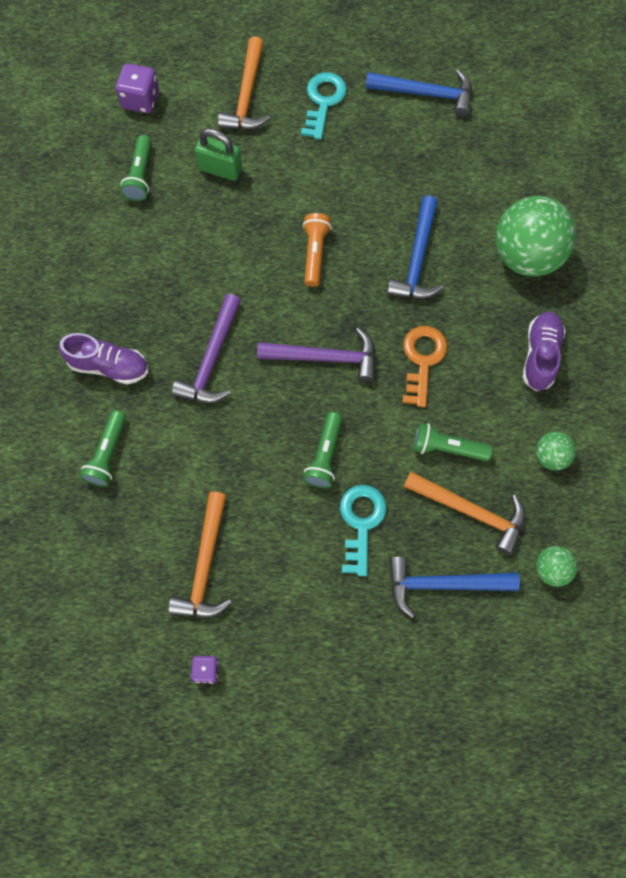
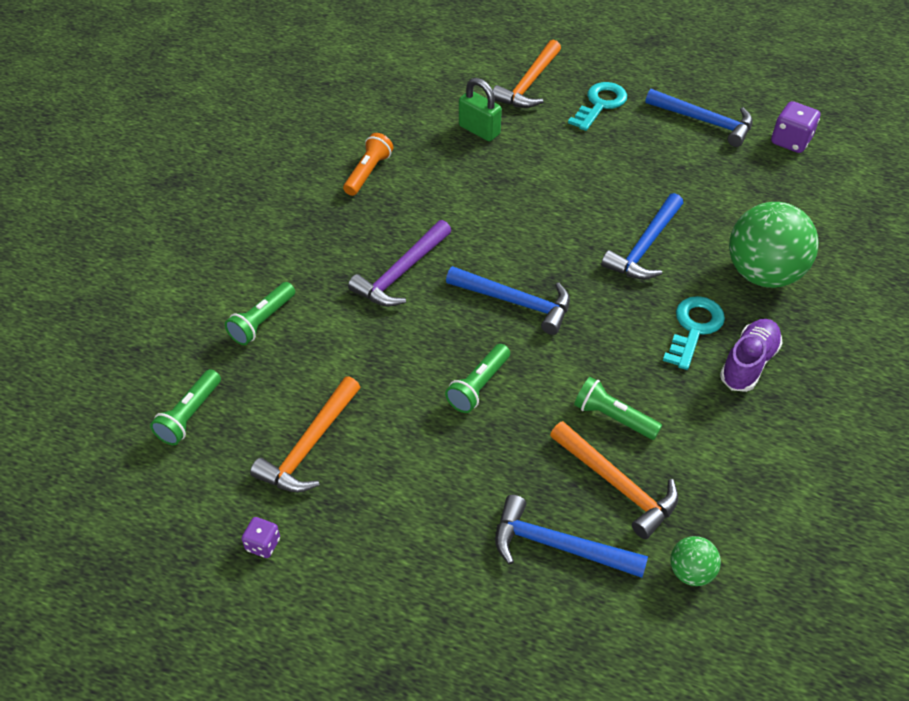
camera: 20 degrees right, 20 degrees down
(109, 366) = (300, 251): purple shoe -> none
(140, 100) = (430, 65): purple dice -> purple dice (790, 141)
(140, 175) = (403, 117): green flashlight -> green flashlight (190, 415)
(315, 254) = (542, 216): orange flashlight -> orange flashlight (368, 173)
(325, 358) = (515, 302): purple hammer -> blue hammer
(361, 523) = (491, 458): turquoise key -> turquoise key (694, 328)
(422, 360) = (617, 332): orange key -> none
(551, 456) = (728, 459): green ball -> none

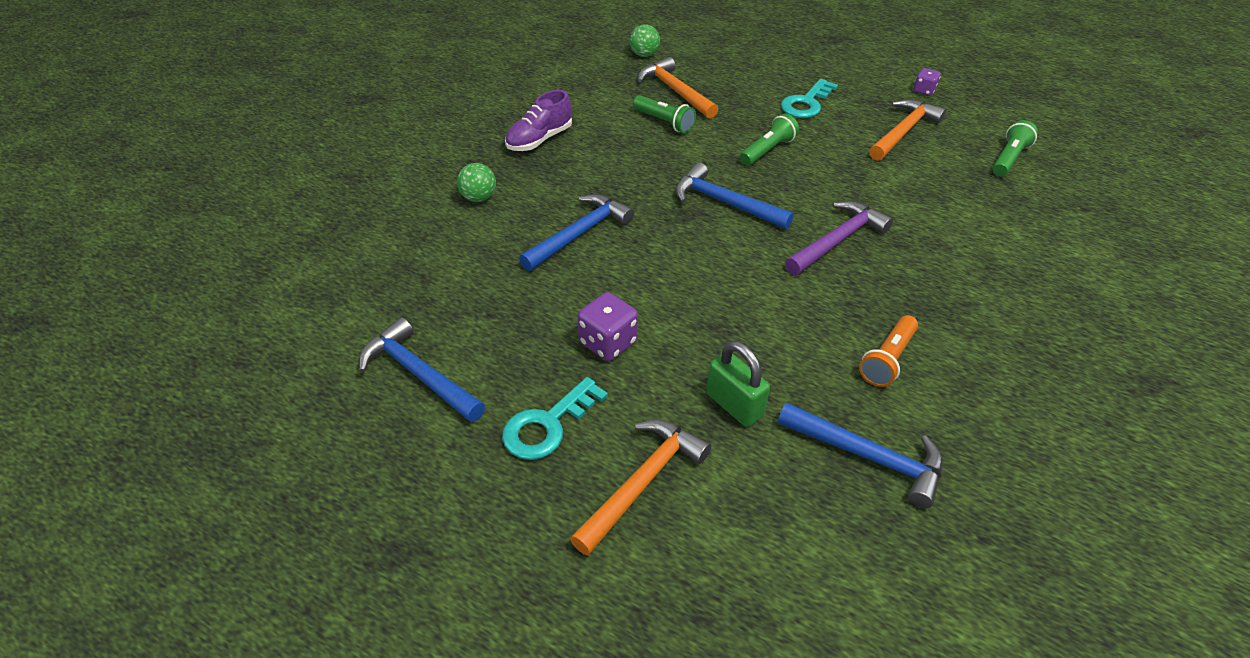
camera: 170 degrees left, 5 degrees down
(262, 321) = (971, 216): green flashlight -> none
(558, 546) = (724, 71): blue hammer -> blue hammer (868, 457)
(694, 328) = (569, 166): turquoise key -> turquoise key (806, 103)
(763, 273) = (479, 198): green ball -> green ball, size x0.47
(790, 141) = (332, 330): purple dice -> purple dice (608, 342)

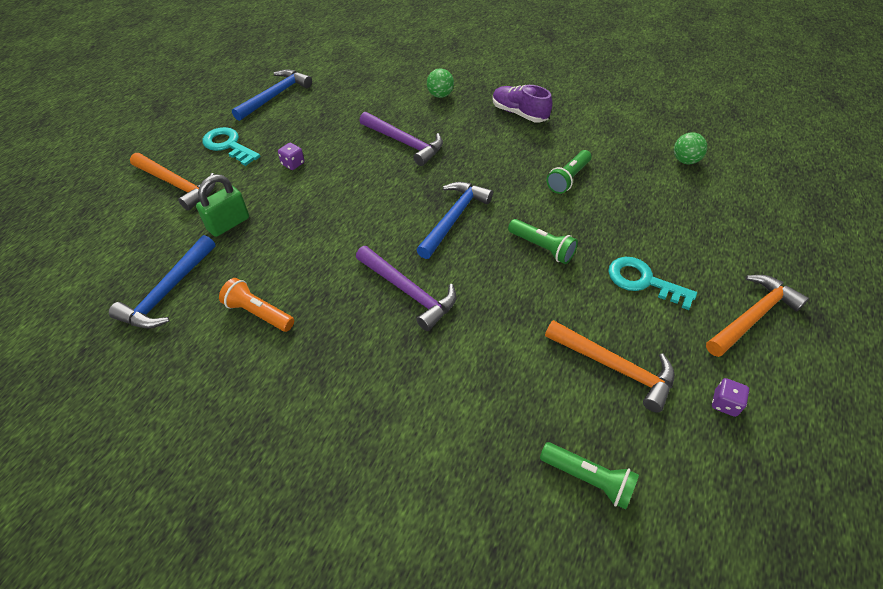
camera: 85 degrees right, 5 degrees up
(579, 234) = (404, 143): blue hammer -> purple hammer
(608, 342) = (293, 164): purple dice -> purple dice, size x0.60
(675, 91) = (625, 183): orange hammer -> orange hammer (752, 316)

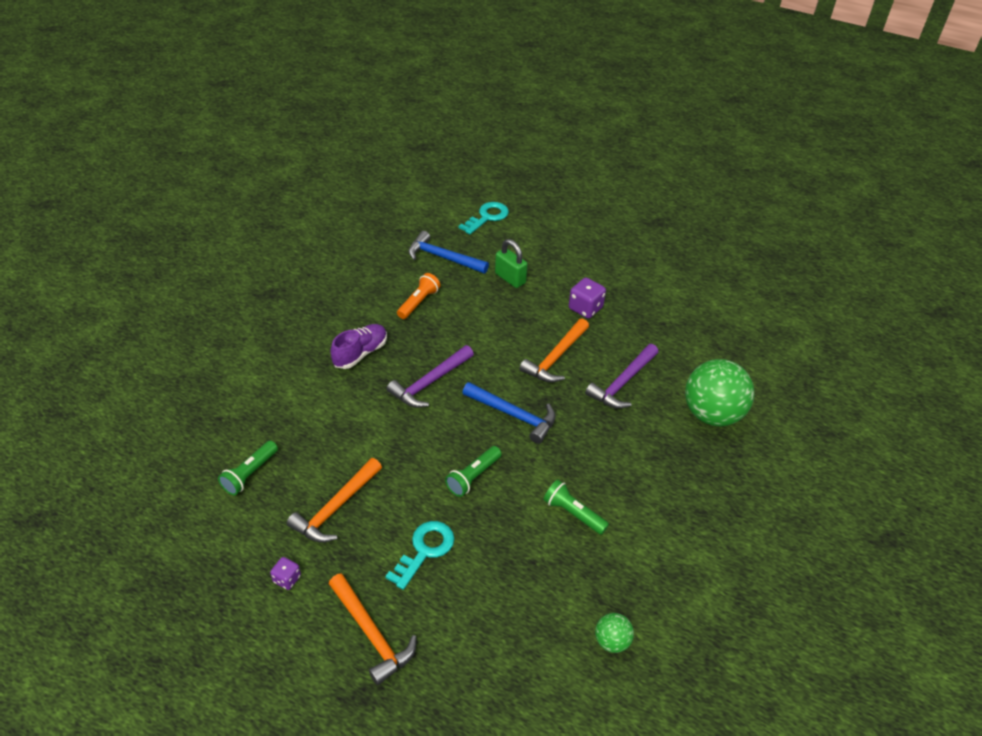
camera: 90 degrees right, 5 degrees down
(177, 185) = (555, 246): orange hammer -> orange hammer (555, 358)
(228, 145) = (608, 268): turquoise key -> turquoise key (487, 217)
(275, 96) = (688, 289): blue hammer -> none
(293, 164) = (585, 308): purple dice -> purple dice, size x1.67
(440, 95) = (712, 414): green ball -> green ball, size x2.14
(519, 113) = (687, 483): purple shoe -> purple shoe (360, 353)

